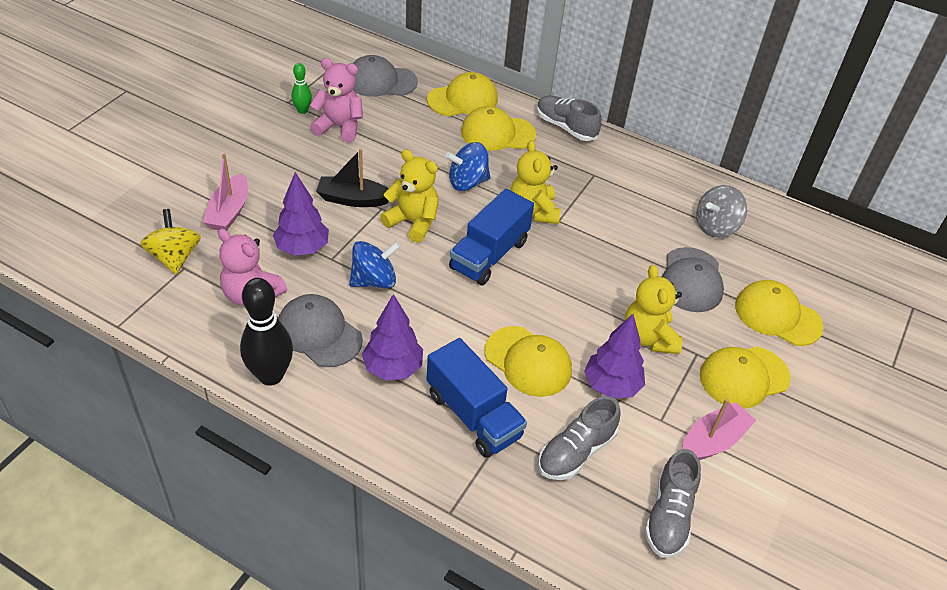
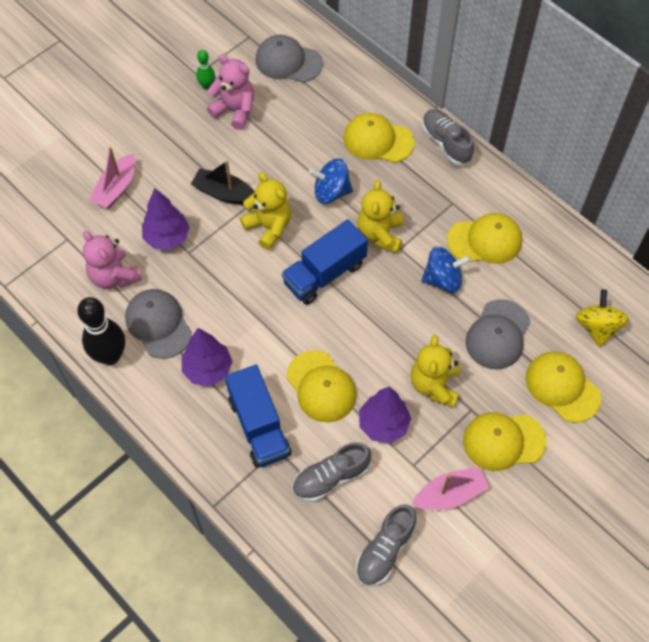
camera: 20 degrees right, 15 degrees up
(174, 257) = (62, 227): yellow spinning top -> yellow spinning top (597, 327)
(374, 280) = (217, 281): blue spinning top -> blue spinning top (443, 279)
(463, 99) = (358, 95): yellow cap -> yellow cap (485, 240)
(716, 226) = (546, 282): grey spinning top -> none

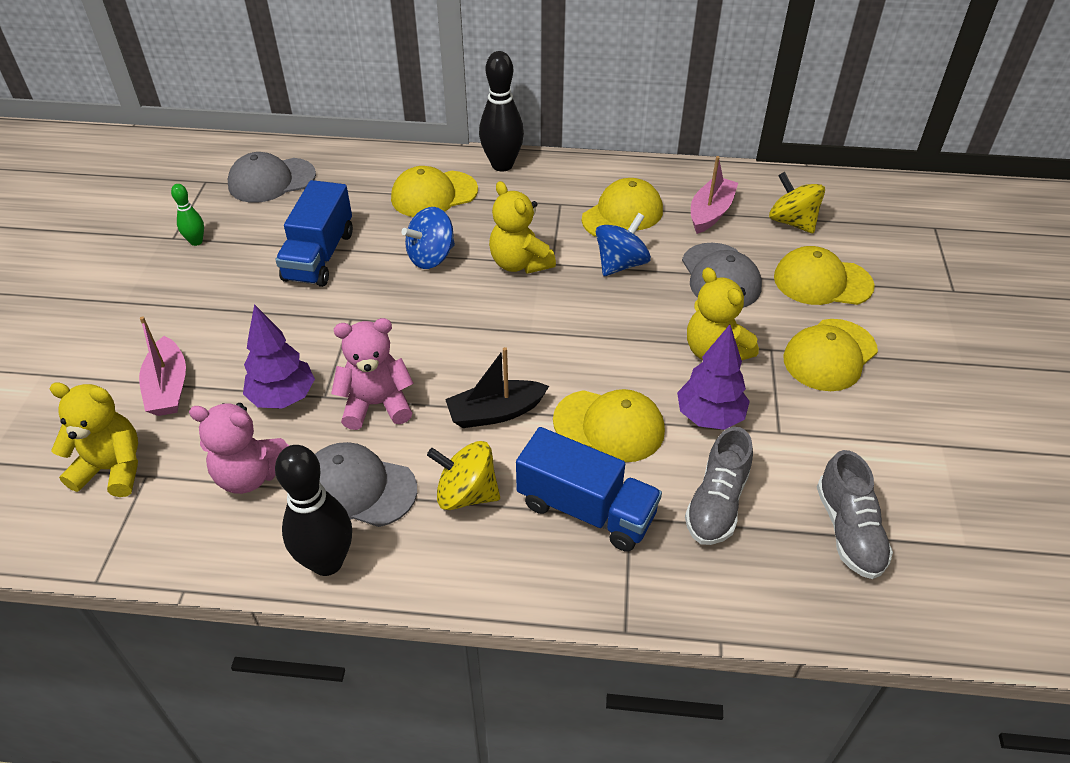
camera: 40 degrees left, 15 degrees down
(208, 369) = (466, 494): purple tree -> yellow spinning top
(224, 193) = (312, 320): black boat -> black boat (495, 412)
(235, 110) = (251, 245): pink teddy bear -> pink teddy bear (376, 404)
(269, 227) = (395, 321): yellow teddy bear -> yellow teddy bear (112, 469)
(324, 274) = (500, 326): blue truck -> blue truck (319, 256)
(446, 143) = (502, 165): grey shoe -> black bowling pin
(449, 494) = (841, 433): pink boat -> pink boat (710, 213)

